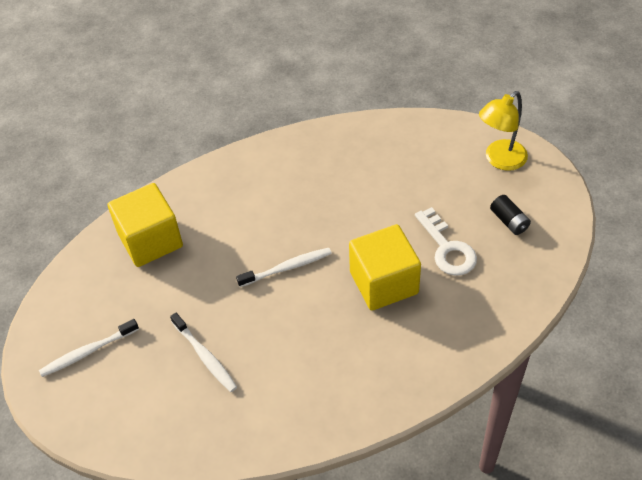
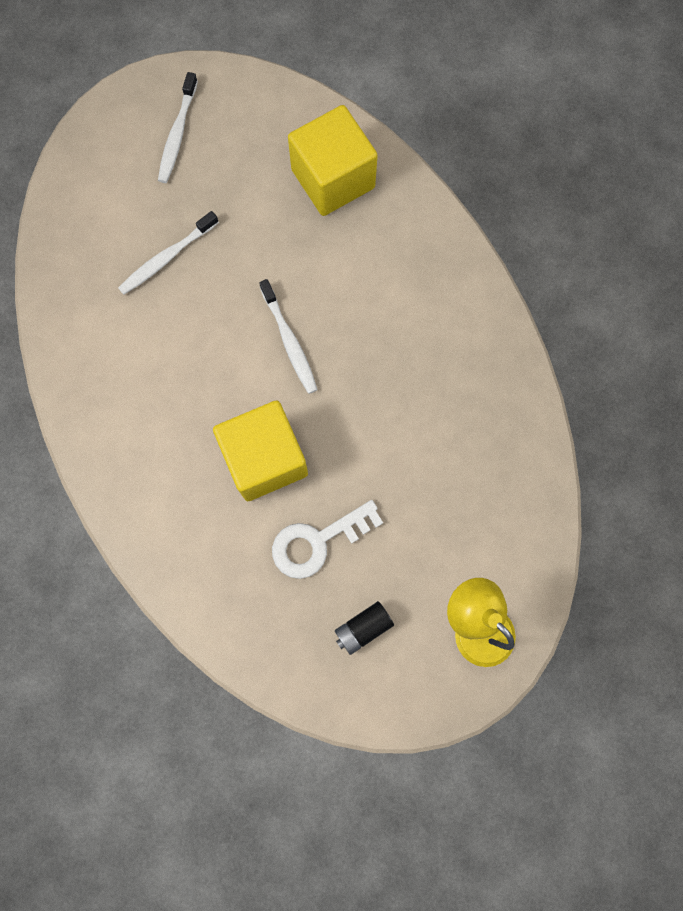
camera: 85 degrees right, 25 degrees up
(87, 352) = (177, 134): white toothbrush -> white toothbrush turned 135 degrees counterclockwise

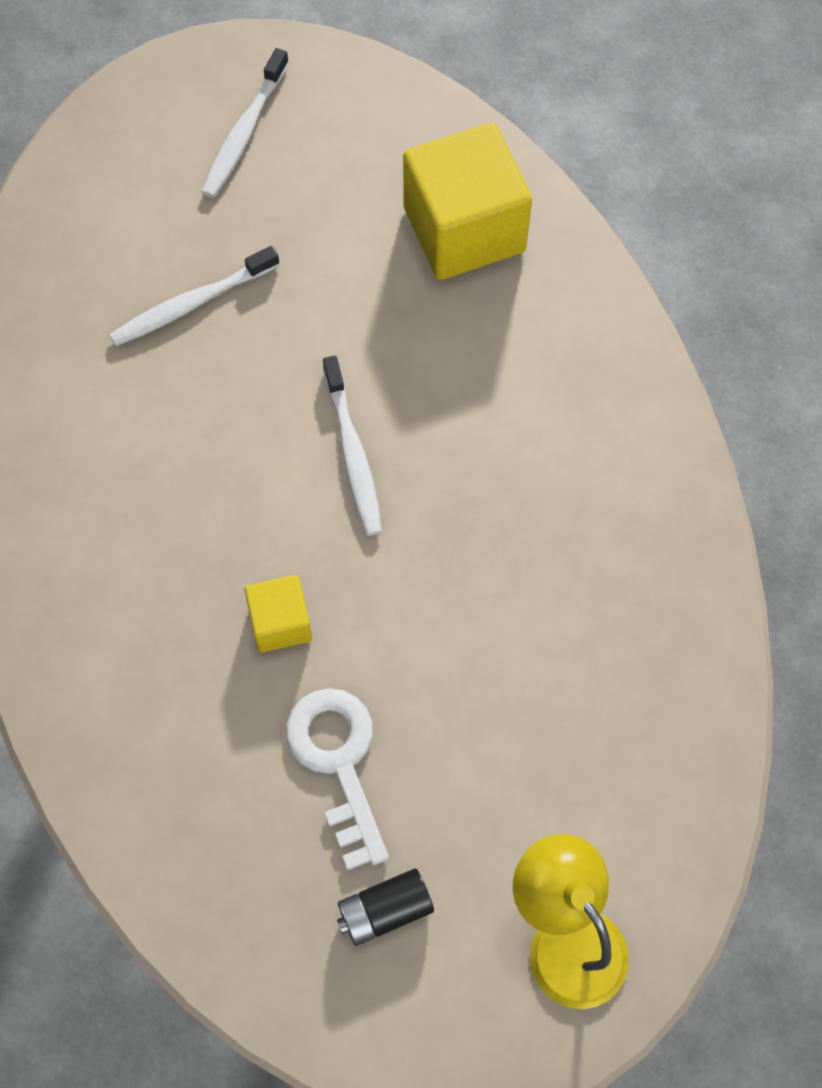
camera: 10 degrees right, 10 degrees down
(265, 459) = (280, 623): yellow cube -> yellow cube, size x0.51
(318, 541) = (338, 762): white key -> white key turned 90 degrees clockwise

